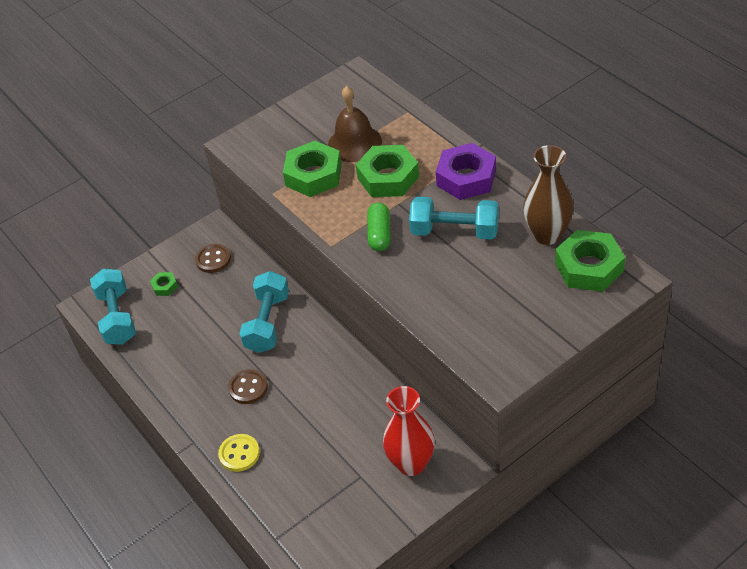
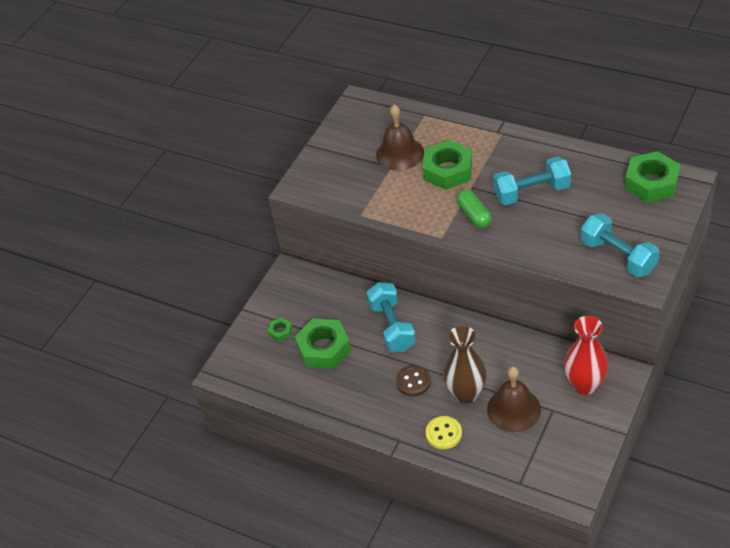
camera: 25 degrees left, 0 degrees up
(117, 317) = (257, 371): turquoise dumbbell -> turquoise dumbbell (618, 256)
(213, 259) = (307, 295): brown button -> none
(313, 175) = (384, 189): green nut -> green nut (324, 348)
(323, 458) = (513, 409): none -> brown bell
(466, 178) = (510, 150): purple nut -> none
(547, 235) = (604, 170): brown vase -> brown vase (466, 394)

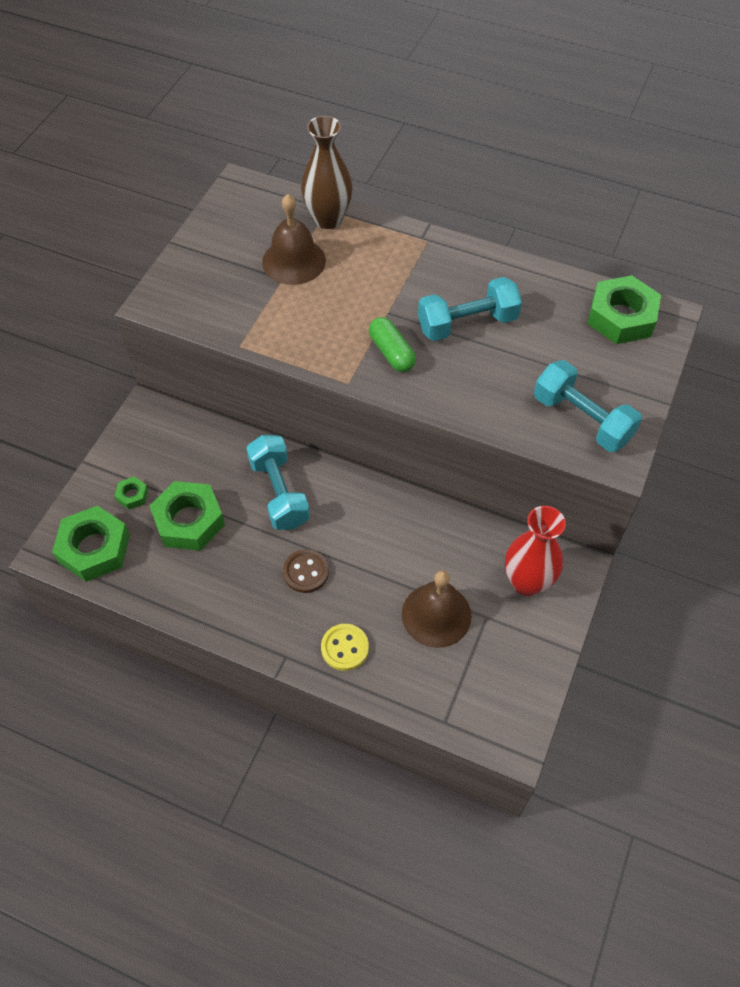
camera: 10 degrees left, 10 degrees up
(448, 170) = (357, 288): green nut -> green nut (94, 548)
(466, 394) = (374, 591): brown vase -> brown vase (328, 219)

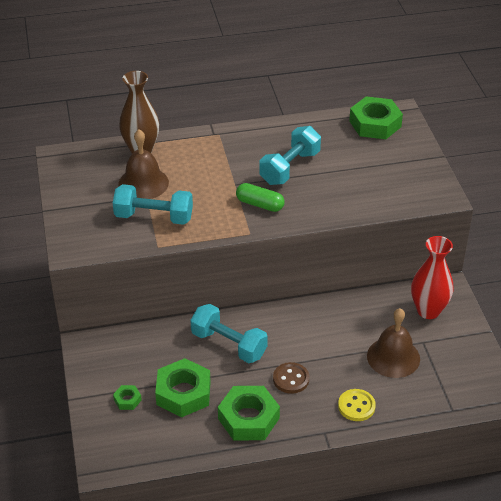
camera: 35 degrees left, 15 degrees down
(94, 548) = (132, 445): green nut -> green nut (248, 418)
(582, 419) = (405, 186): turquoise dumbbell -> turquoise dumbbell (154, 217)

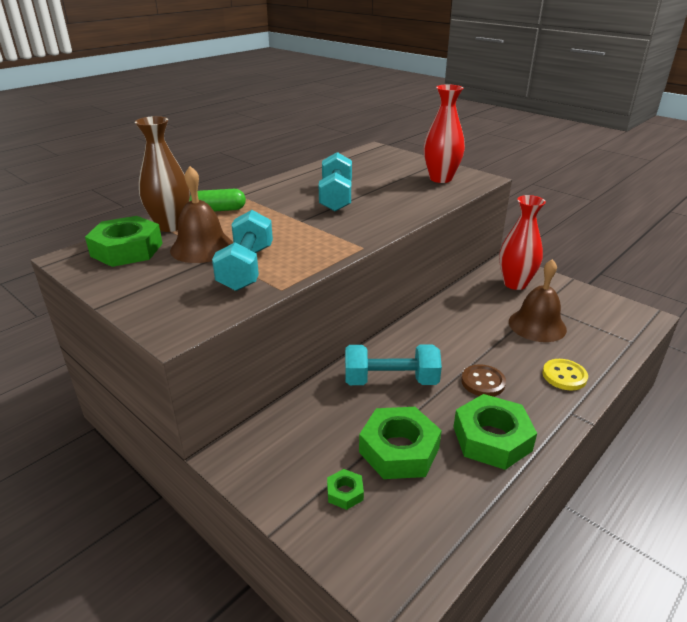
camera: 35 degrees left, 10 degrees down
(154, 217) = (246, 268): turquoise dumbbell -> turquoise dumbbell turned 60 degrees counterclockwise
(260, 204) = (343, 226): green capsule -> green capsule (218, 210)
(375, 124) = (367, 158): green nut -> green nut (127, 250)
(406, 181) = (440, 178): none -> red vase

